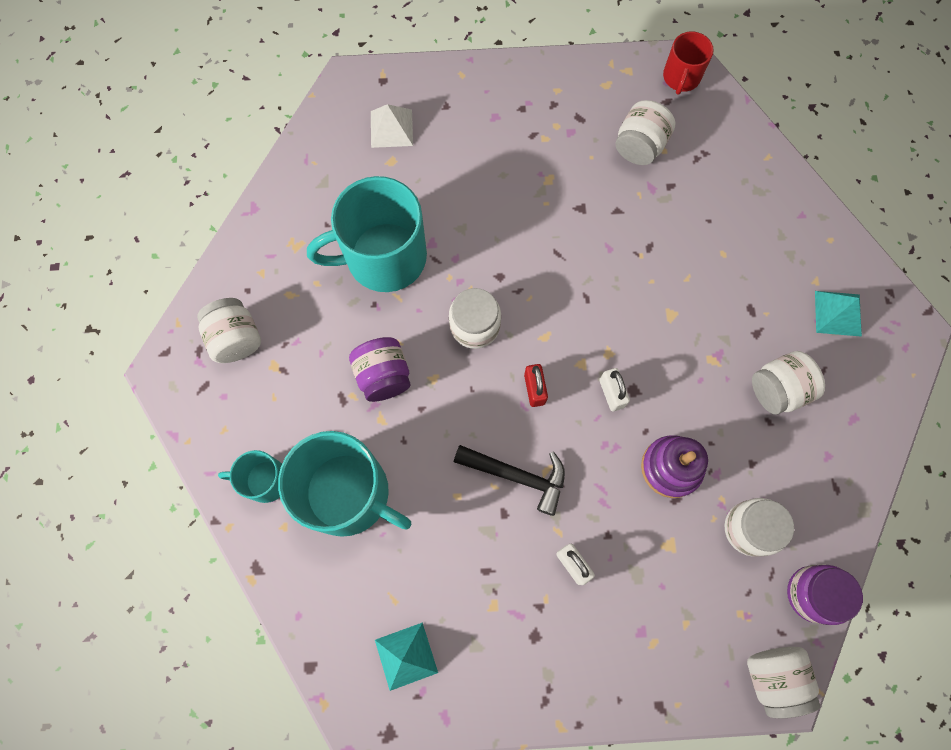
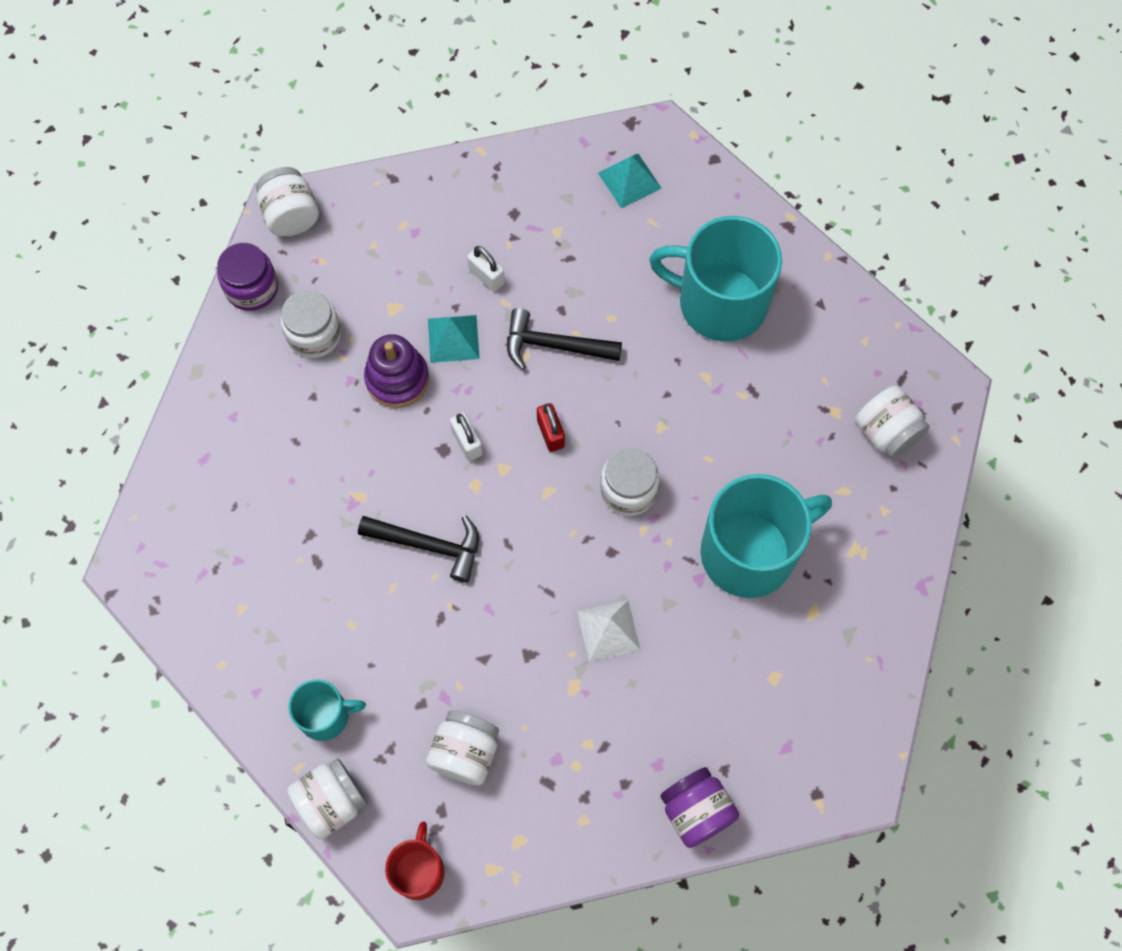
camera: 170 degrees right, 5 degrees down
(265, 480) = (806, 301): turquoise mug -> turquoise mug (325, 716)
(383, 376) = (715, 420): purple jar -> purple jar (696, 811)
(391, 128) = (786, 724): white pyramid -> white pyramid (608, 630)
(653, 307) = (429, 545): none -> black hammer
(777, 390) = (286, 476): white jar -> white jar (331, 802)
(838, 313) = (216, 574): turquoise pyramid -> turquoise pyramid (453, 338)

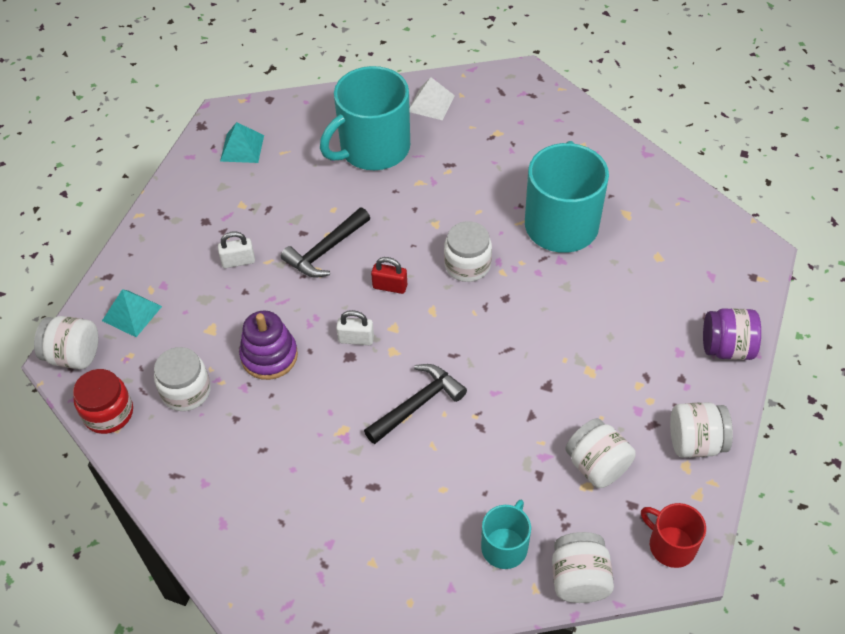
camera: 55 degrees left, 15 degrees down
(252, 288) = (108, 413): purple jar -> red jar
(453, 338) = (268, 305): turquoise pyramid -> turquoise pyramid (132, 313)
(608, 630) = (562, 329): white pyramid -> white pyramid (431, 103)
(886, 433) = (531, 117): white jar -> white jar (695, 442)

